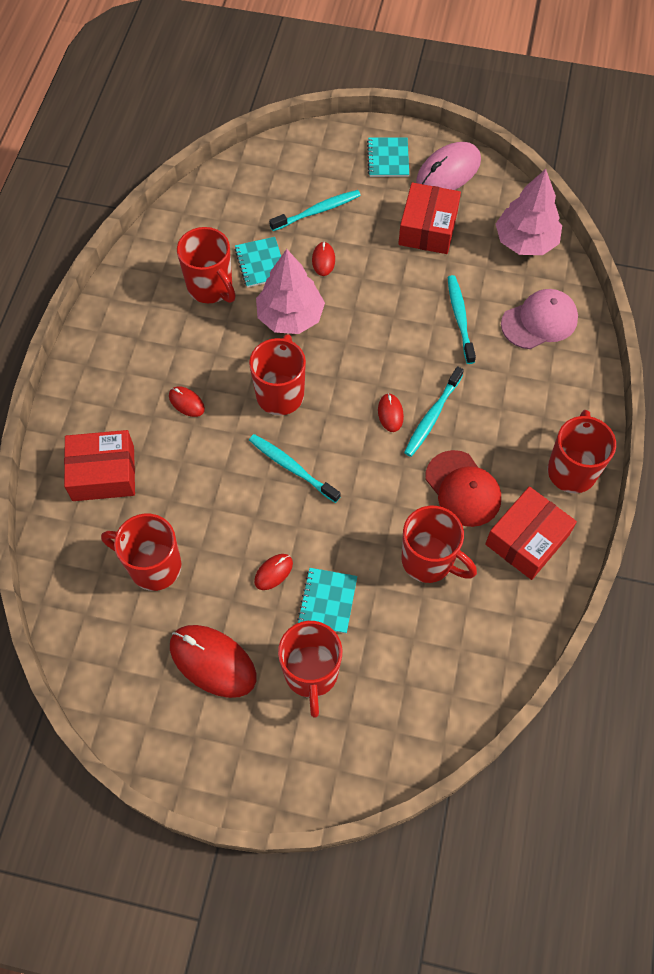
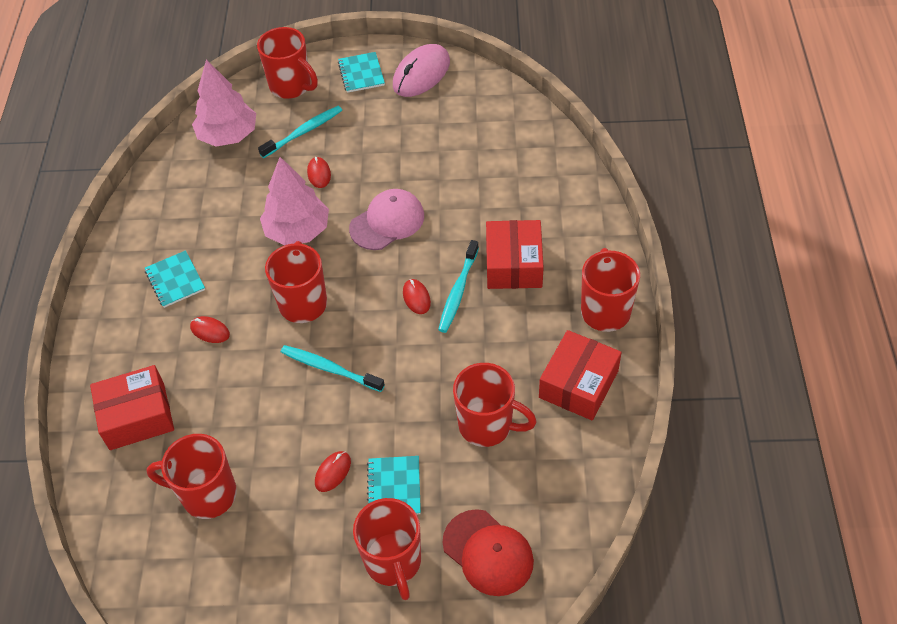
camera: 10 degrees left, 10 degrees down
(211, 287) = (212, 220): red mug -> red mug (291, 86)
(213, 662) = (288, 574): red mouse -> none
(261, 263) = (258, 189): turquoise notebook -> turquoise notebook (175, 280)
(428, 228) = (413, 126): red box -> red box (513, 264)
(460, 318) = (463, 198): turquoise toothbrush -> none
(463, 489) = (504, 351): red cap -> red cap (488, 552)
(525, 241) = (509, 119): pink tree -> pink tree (228, 136)
(539, 321) = (540, 185): pink cap -> pink cap (387, 222)

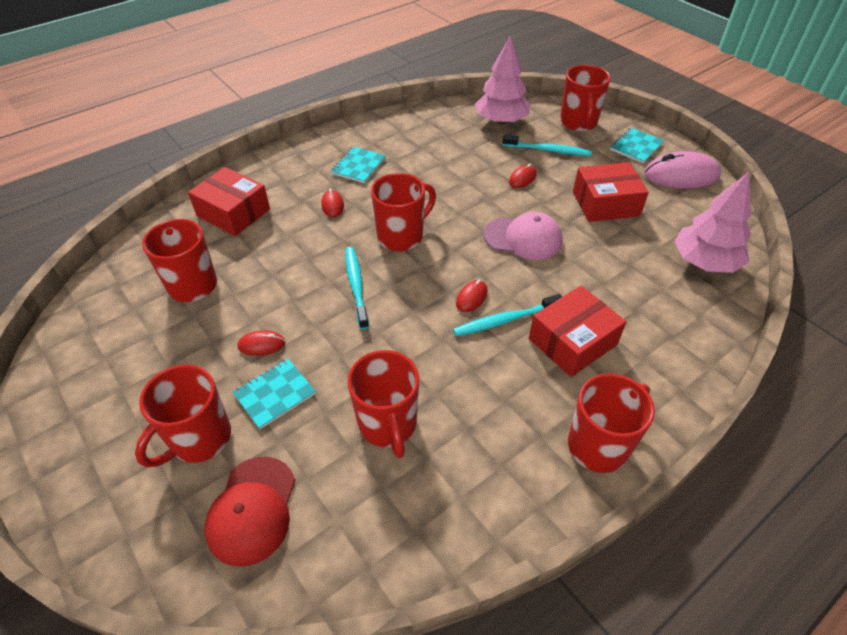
camera: 50 degrees right, 5 degrees down
(297, 231) = (461, 197): pink tree -> pink tree (704, 262)
(578, 384) = (495, 473): red box -> red box (605, 203)

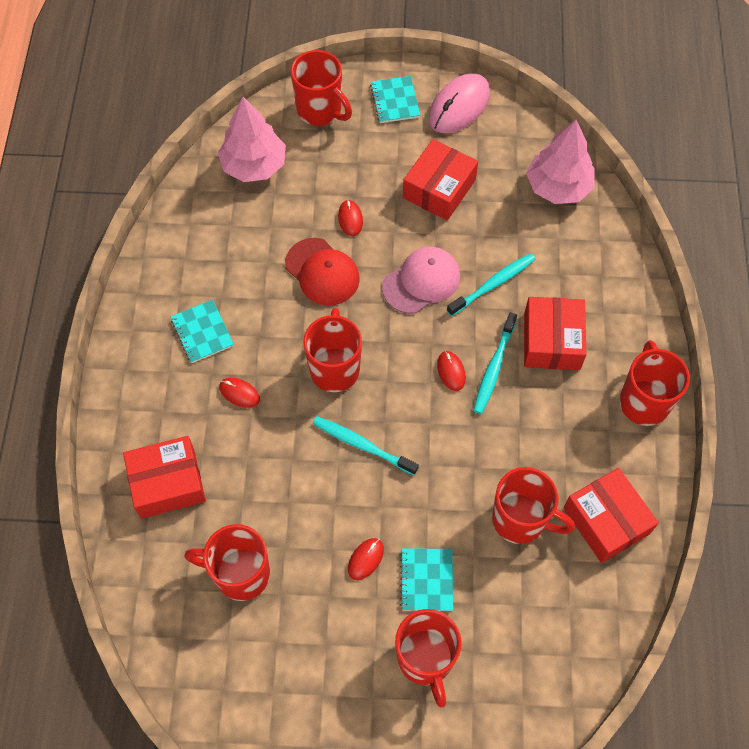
camera: 50 degrees left, 15 degrees up
(252, 510) = (518, 656): red cap -> red cap (322, 272)
(450, 494) = (606, 521): none -> red box
(548, 150) = (333, 168): turquoise toothbrush -> turquoise toothbrush (492, 284)

